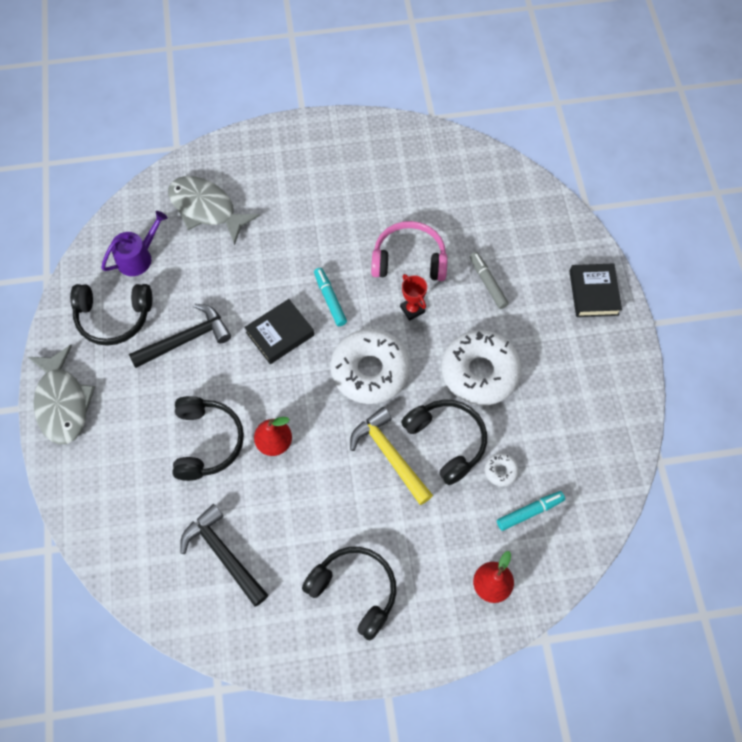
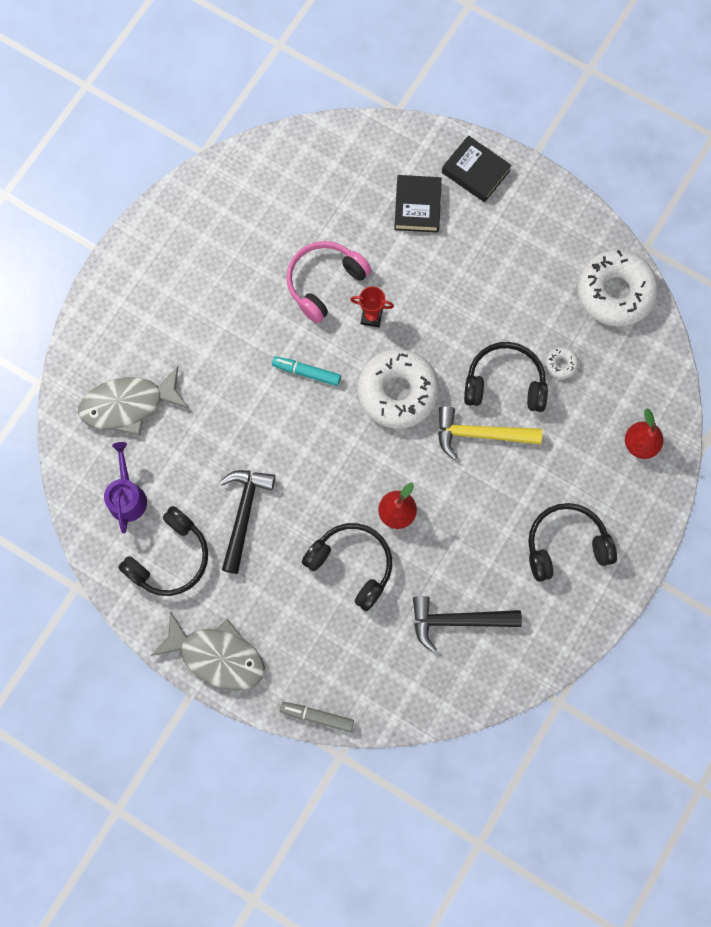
camera: 50 degrees left, 10 degrees up
(280, 334) = (304, 436): black book -> black book (417, 206)
(480, 372) = (469, 312): white donut -> white donut (614, 292)
(487, 283) = (398, 241): grey marker -> grey marker (317, 716)
(529, 512) = (608, 371): turquoise marker -> none

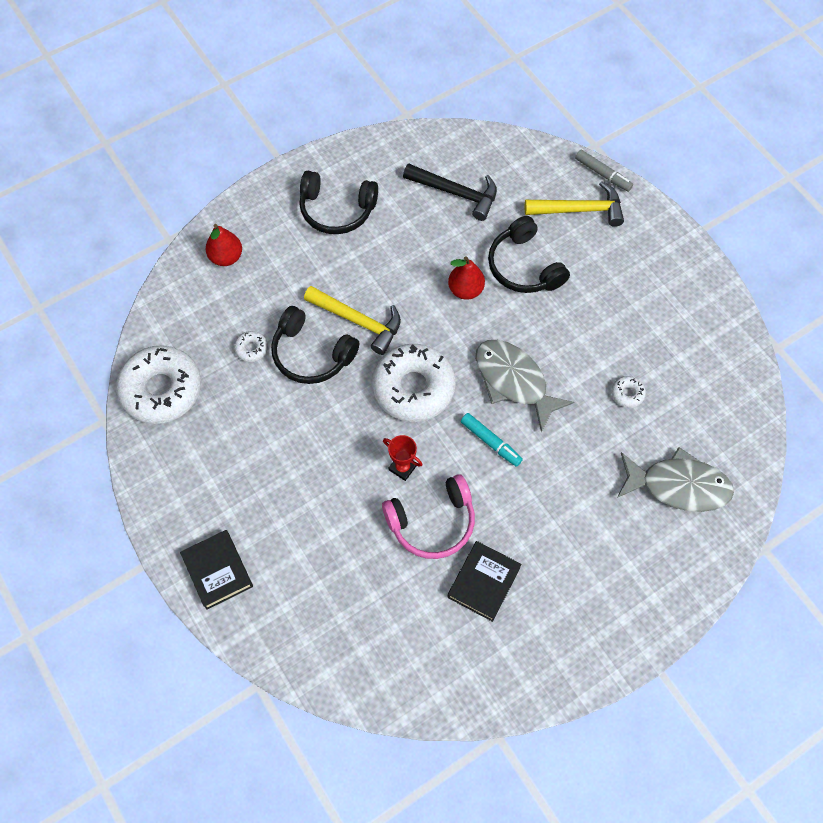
camera: 155 degrees left, 10 degrees down
(127, 497) = (707, 402): purple watering can -> none
(170, 558) = (683, 335): black headphones -> none
(203, 472) = (627, 394): none -> white donut
(217, 656) = (669, 246): grey fish -> grey fish (514, 381)
(244, 514) = (603, 344): black hammer -> none
(323, 659) = (580, 210): none -> yellow hammer
(417, 206) = (298, 560): black book -> black book (483, 582)

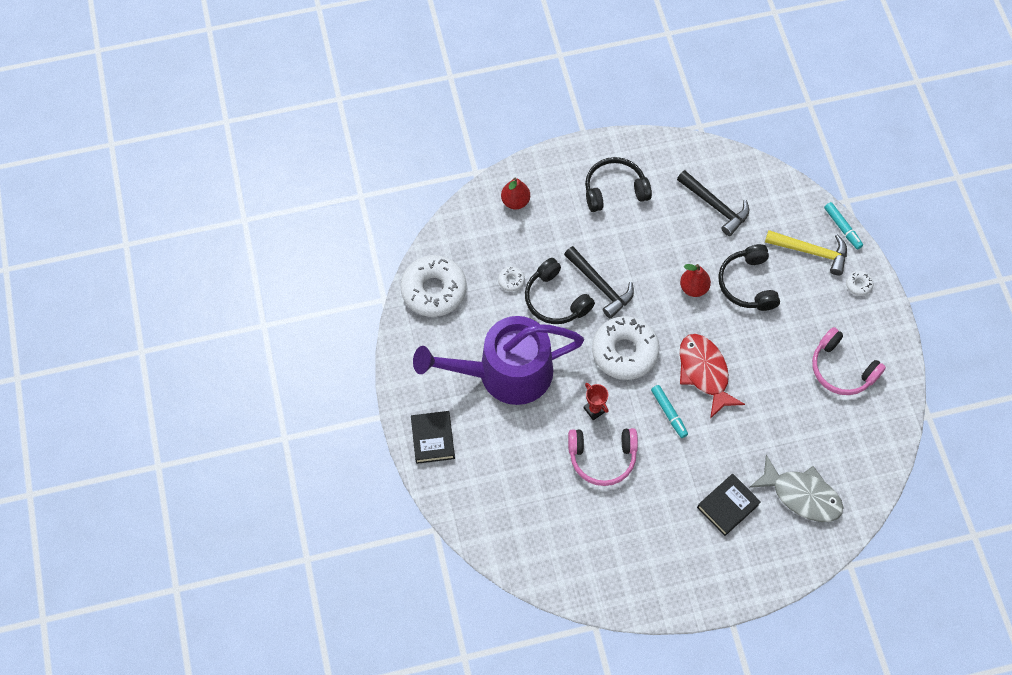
camera: 20 degrees right, 0 degrees up
(282, 459) = (506, 373): none -> purple watering can
(337, 210) = (614, 190): black headphones -> black headphones turned 135 degrees clockwise
(358, 321) = (600, 286): yellow hammer -> black hammer
(483, 582) = (624, 514): black book -> black book (727, 506)
(514, 381) = (704, 372): grey fish -> red fish
(602, 174) = (842, 228): grey marker -> turquoise marker
(627, 394) = (790, 412): white donut -> white donut (858, 285)
(664, 327) = (841, 369): none -> pink headphones

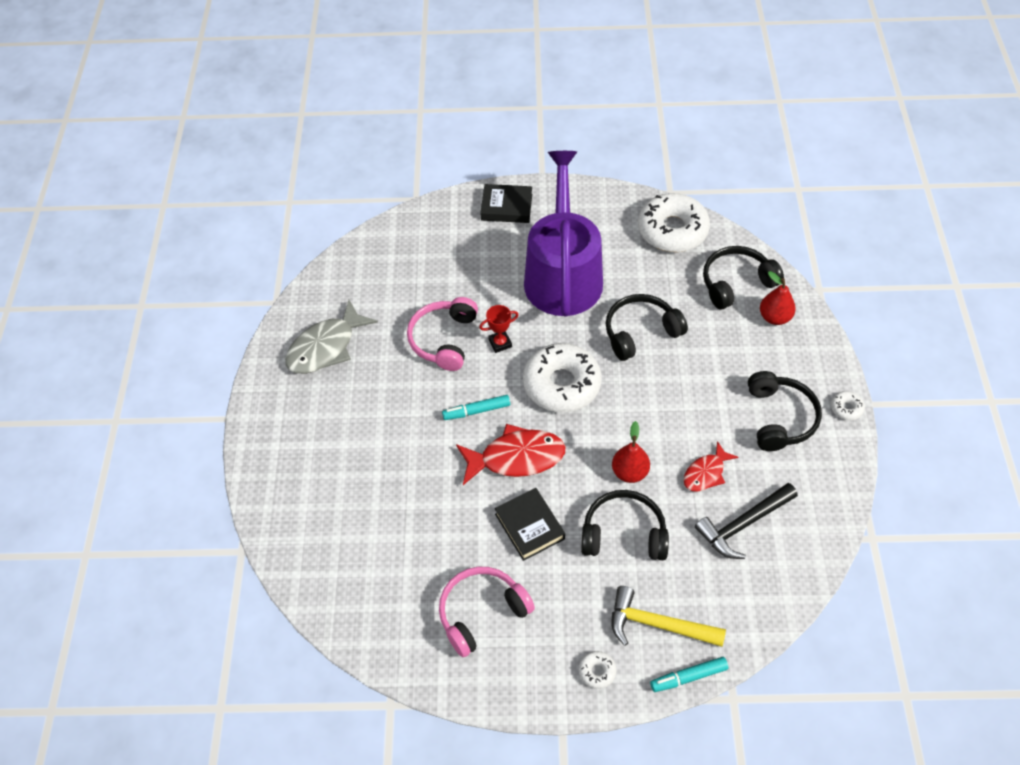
camera: 105 degrees right, 10 degrees down
(484, 233) = (736, 283): none -> black headphones
(511, 280) = (672, 297): white donut -> white donut (846, 408)
(600, 286) = (650, 378): black hammer -> none
(679, 235) = (706, 473): none -> red fish
(727, 506) = (352, 443): black book -> black book (529, 526)
(801, 495) = (338, 521): grey fish -> grey fish (326, 347)
(811, 252) = (657, 625): yellow hammer -> yellow hammer turned 75 degrees clockwise

